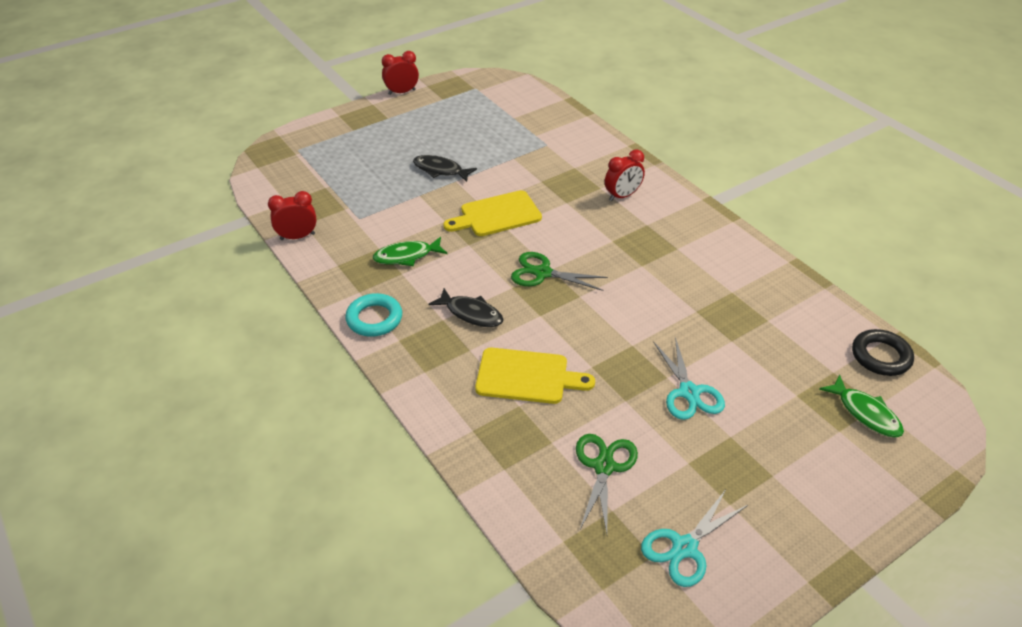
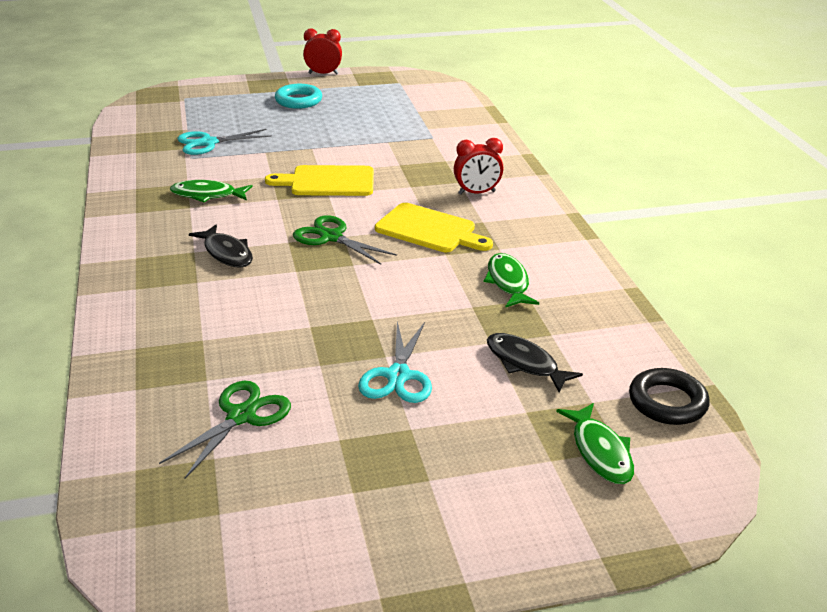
camera: 20 degrees right, 10 degrees down
(297, 237) = (120, 160): red clock -> none
(374, 319) = (129, 236): turquoise ring -> turquoise ring (298, 100)
(440, 170) = (304, 137): black fish -> black fish (525, 363)
(527, 377) = (233, 318): yellow cutting board -> yellow cutting board (429, 230)
(684, 547) = (262, 517): turquoise scissors -> turquoise scissors (208, 143)
(706, 280) = (508, 282): none -> green fish

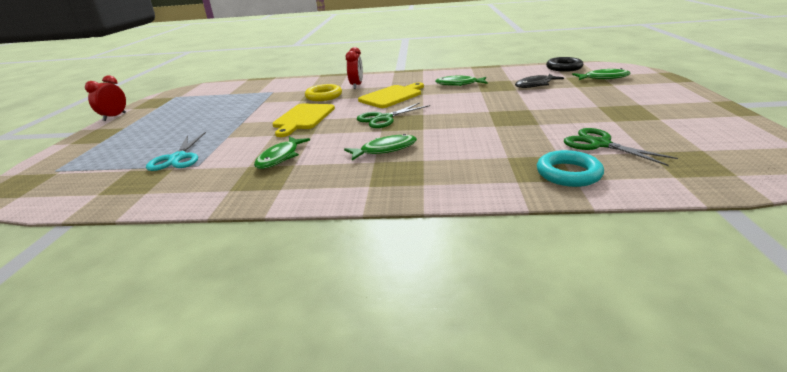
camera: 70 degrees left, 5 degrees down
(226, 253) = (385, 149): black fish -> green fish
(298, 100) = (150, 125): turquoise ring -> turquoise ring (568, 173)
(398, 376) = (549, 107): turquoise scissors -> none
(419, 177) = (324, 96): none -> yellow ring

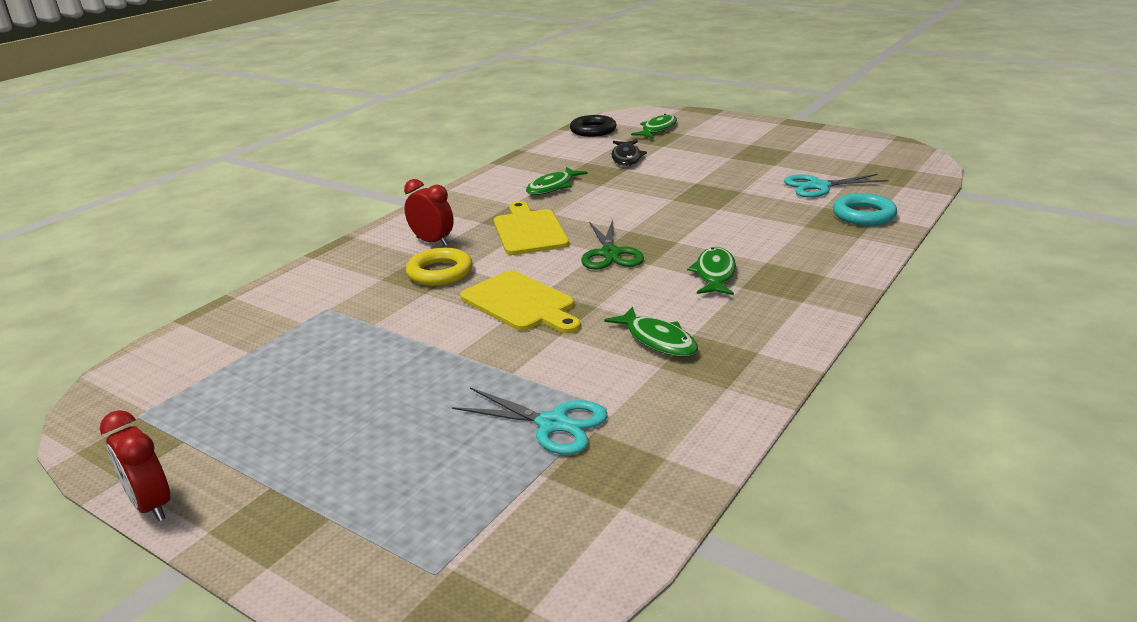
camera: 60 degrees left, 0 degrees up
(599, 144) = (819, 186): green scissors -> turquoise scissors

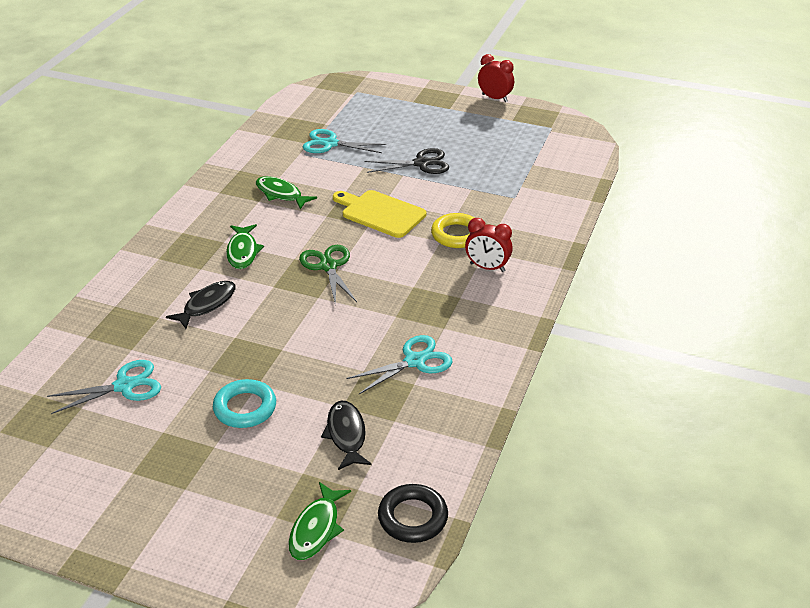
camera: 165 degrees right, 10 degrees up
(415, 369) = (421, 163): none -> black scissors
(529, 231) = (408, 288): yellow cutting board -> none
(552, 187) = (414, 361): green fish -> turquoise scissors
(752, 231) = (207, 305): none -> black fish
(863, 215) = (98, 337): turquoise ring -> turquoise ring (245, 408)

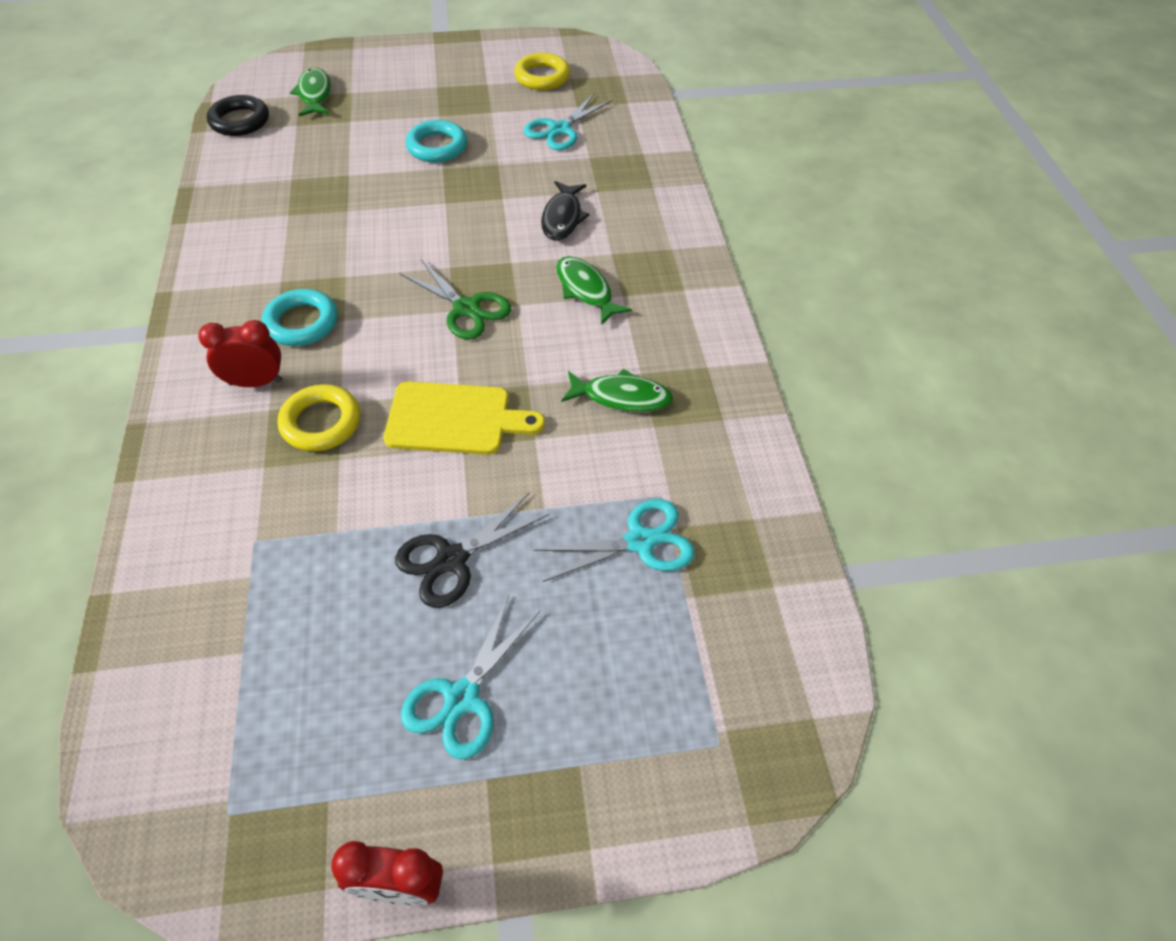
camera: 150 degrees right, 15 degrees up
(72, 459) = (542, 77): none -> yellow ring
(346, 435) = (329, 155): black fish -> none
(414, 361) = (297, 235): turquoise scissors -> turquoise scissors (462, 698)
(442, 293) = (302, 322): none -> turquoise ring

